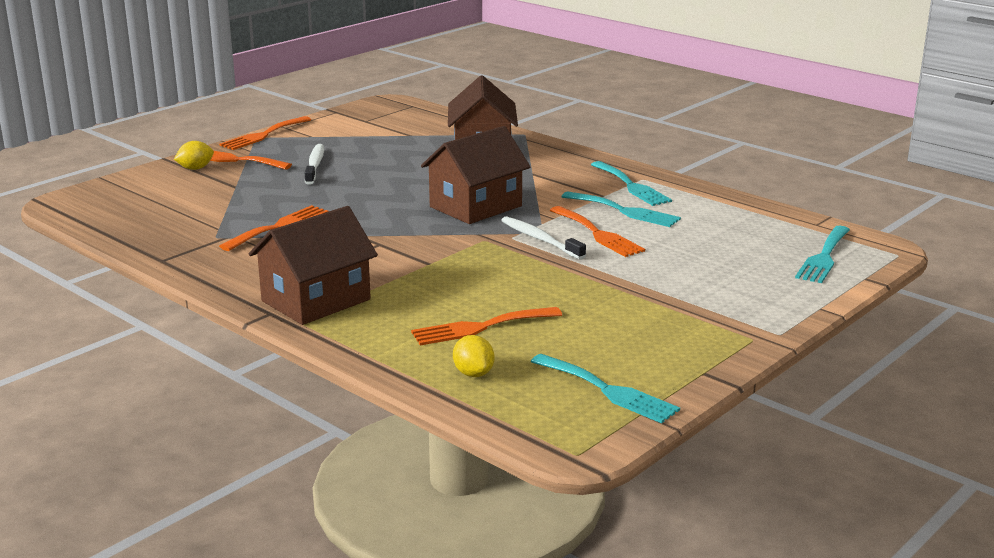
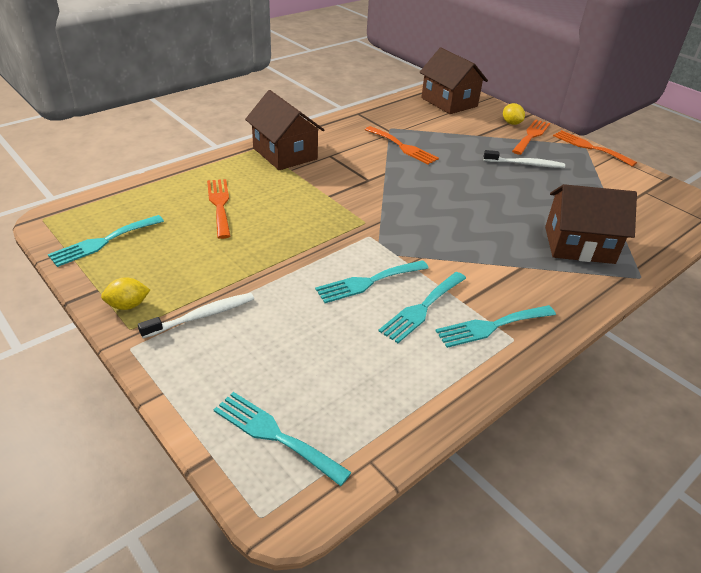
camera: 95 degrees right, 15 degrees up
(473, 373) = (160, 196): yellow lemon -> yellow lemon (128, 305)
(475, 206) = (437, 226): brown house -> brown house (449, 102)
(540, 239) = (362, 249): white toothbrush -> white toothbrush (202, 316)
(598, 234) = (368, 282): orange fork -> turquoise fork

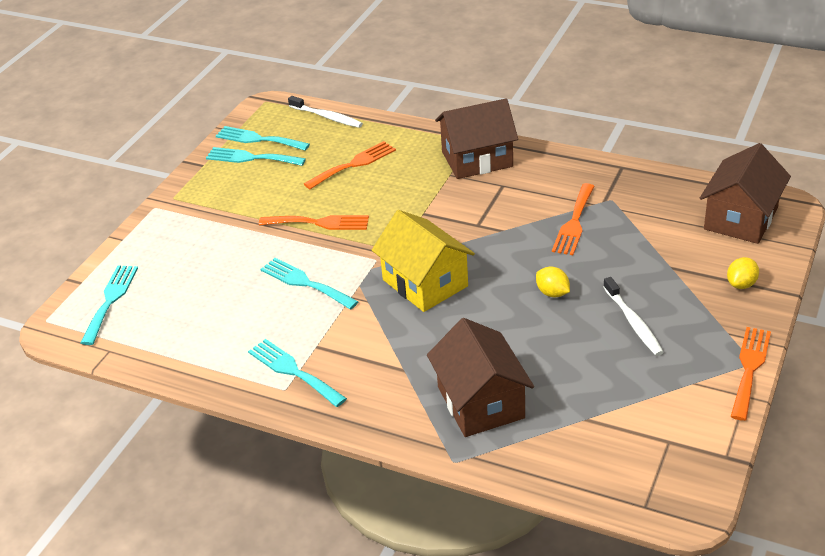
camera: 70 degrees right, 0 degrees up
(128, 305) = (195, 185): yellow lemon -> yellow lemon (552, 293)
(202, 316) = (205, 220): white toothbrush -> white toothbrush (327, 117)
(285, 153) = (477, 159): brown house -> brown house turned 45 degrees clockwise
(420, 223) = (425, 283): none -> yellow house
(422, 308) = (290, 324): turquoise fork -> turquoise fork (251, 158)
(531, 136) = (722, 309): orange fork -> orange fork (319, 223)

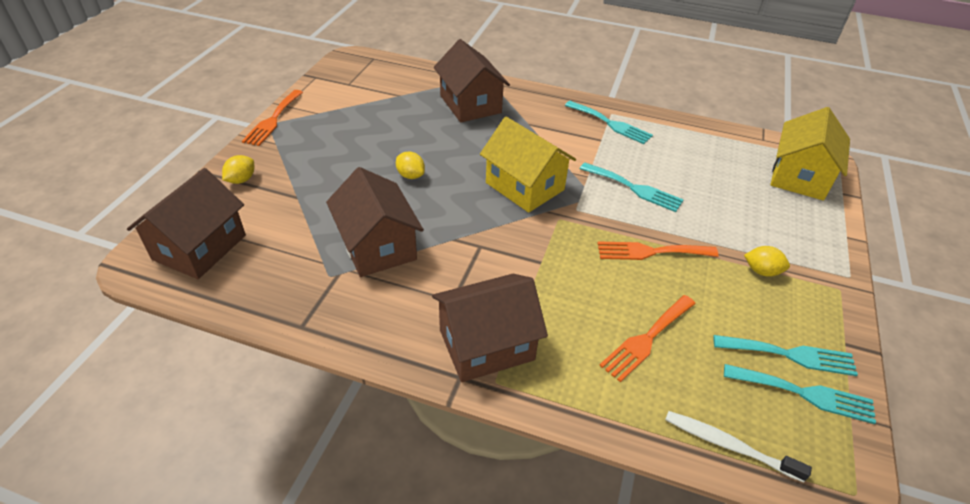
camera: 170 degrees right, 5 degrees up
(110, 300) = (799, 176): turquoise fork -> yellow house
(228, 210) = (761, 271): none -> yellow lemon
(574, 223) = (377, 246): orange fork -> brown house
(633, 322) = (347, 151): white toothbrush -> none

